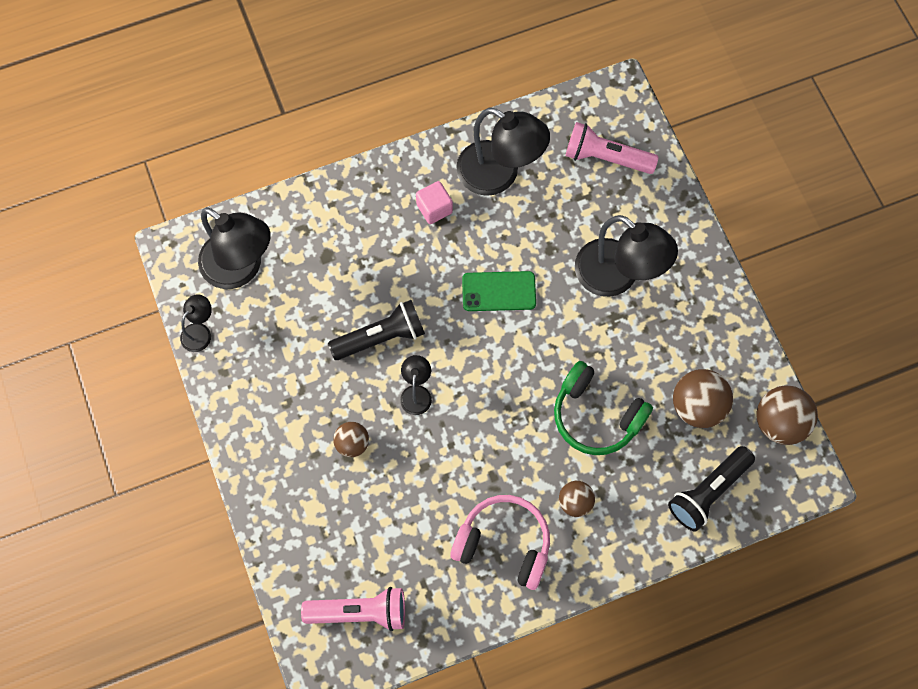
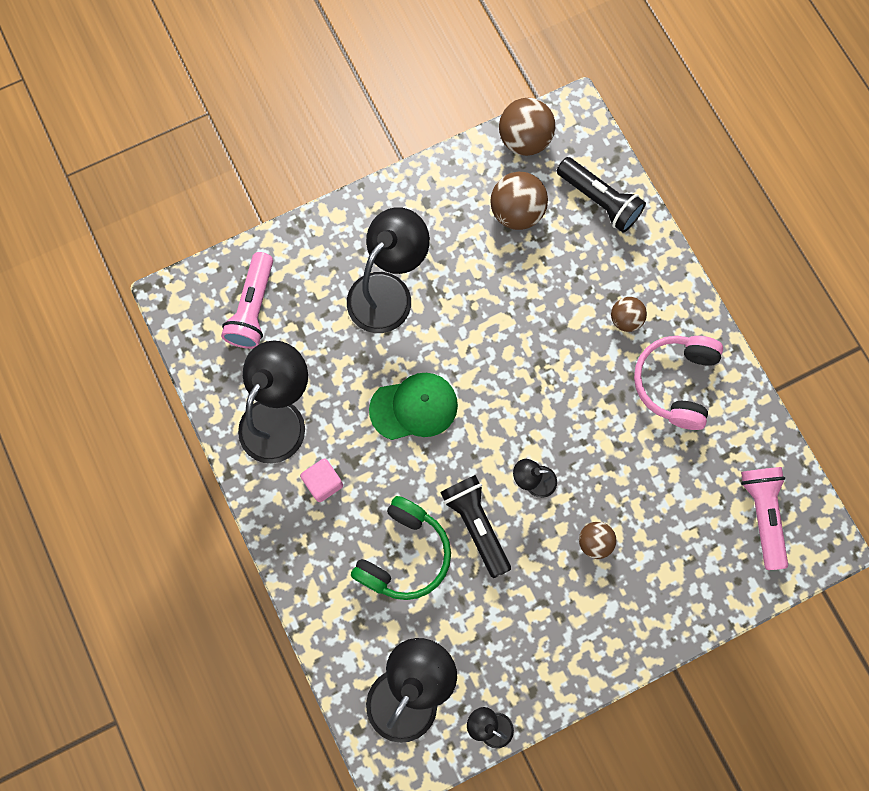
camera: 95 degrees left, 5 degrees up
(499, 291) = (414, 407): green phone -> green cap
(596, 416) = (537, 304): green headphones -> green headphones (404, 554)

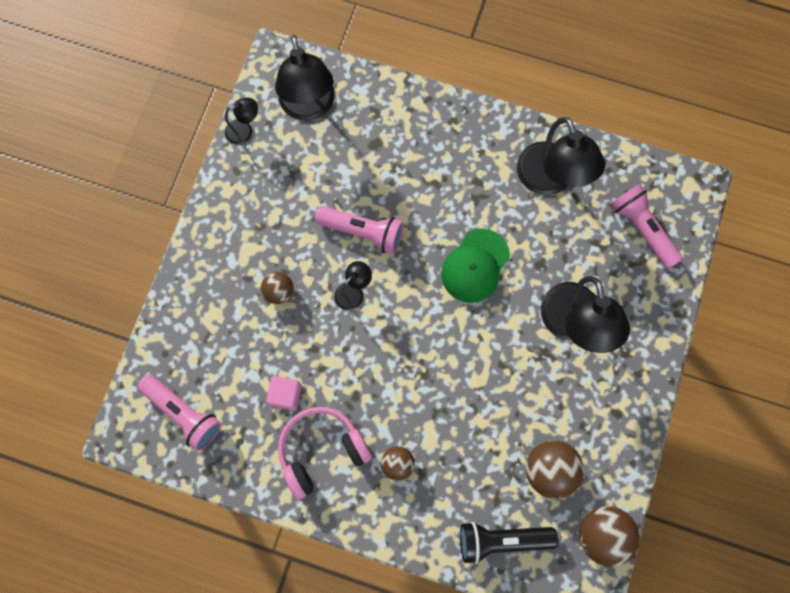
camera: 135 degrees right, 0 degrees up
(323, 482) = (480, 169): pink cube -> pink cube (286, 395)
(404, 554) = (389, 174): green headphones -> none
(476, 525) = (363, 232): black flashlight -> pink flashlight
(675, 383) = (321, 450): pink headphones -> pink headphones turned 90 degrees counterclockwise

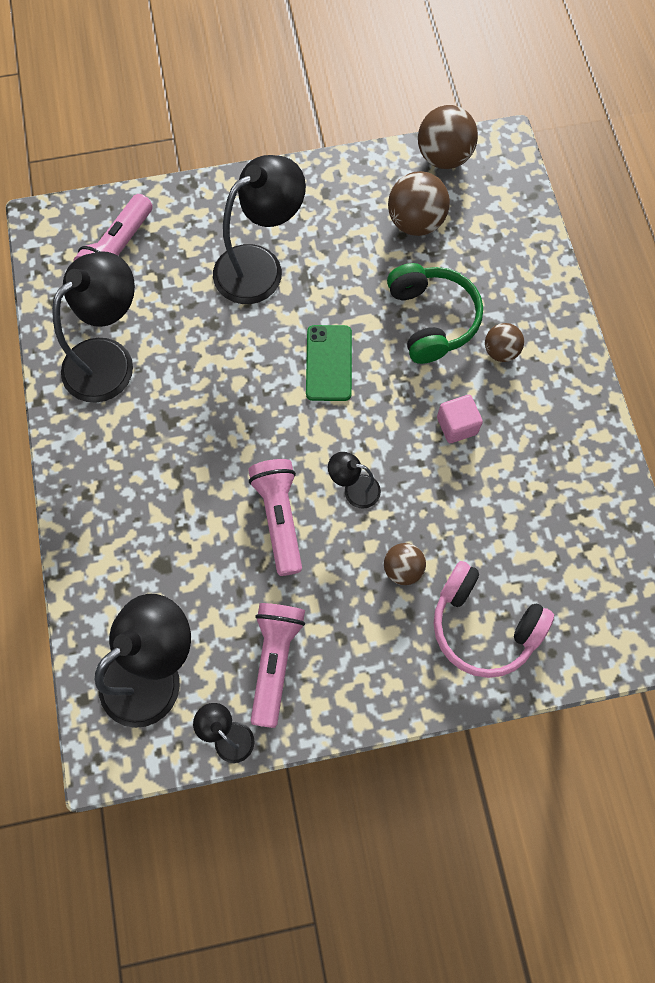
camera: 120 degrees left, 5 degrees down
(184, 413) = (598, 588): pink flashlight -> pink flashlight (275, 660)
(286, 395) = (507, 494): pink cube -> pink cube (457, 425)
(321, 450) = (537, 427): pink headphones -> pink headphones (483, 625)
(454, 428) = (432, 319): none -> green headphones
(460, 329) = (329, 363): none -> green phone
(475, 266) = (251, 384): green cap -> none
(501, 540) = (505, 231): black flashlight -> none

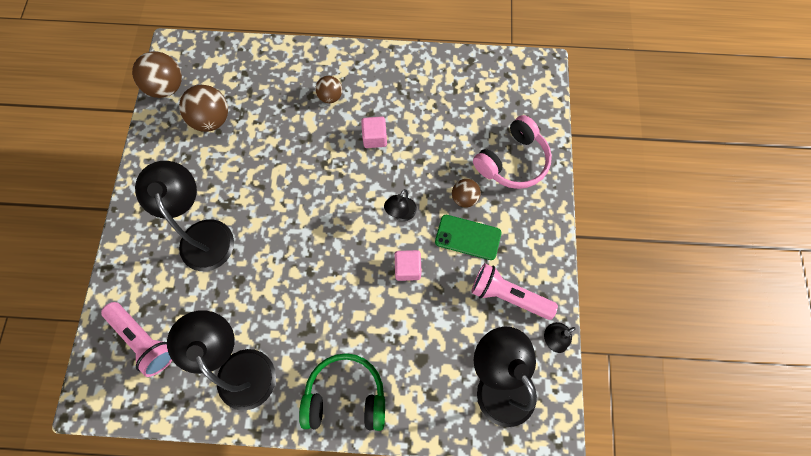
camera: 75 degrees left, 0 degrees up
(279, 518) = (407, 268): pink flashlight -> pink cube
(329, 363) = (301, 206): green phone -> green phone (468, 237)
(432, 319) = (292, 131): green headphones -> green headphones (345, 396)

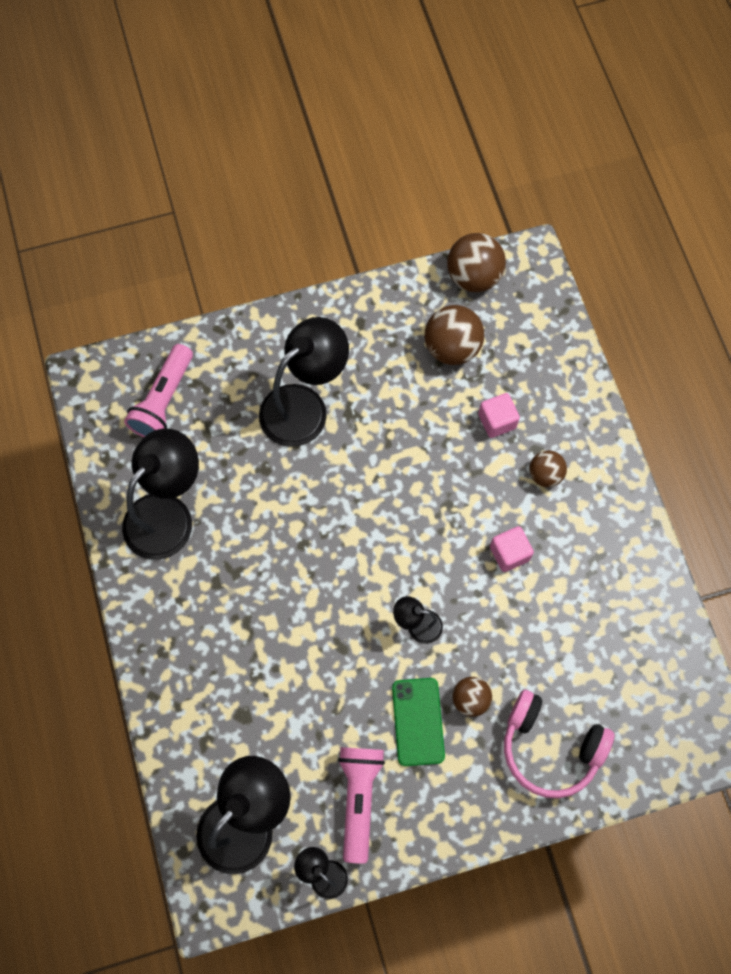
camera: 70 degrees right, 0 degrees up
(345, 396) = (173, 643): green headphones -> none
(407, 268) = (349, 659): pink cube -> pink cube (497, 421)

